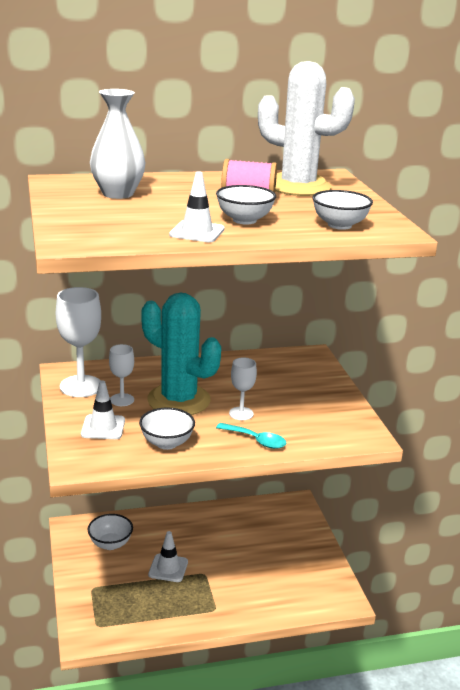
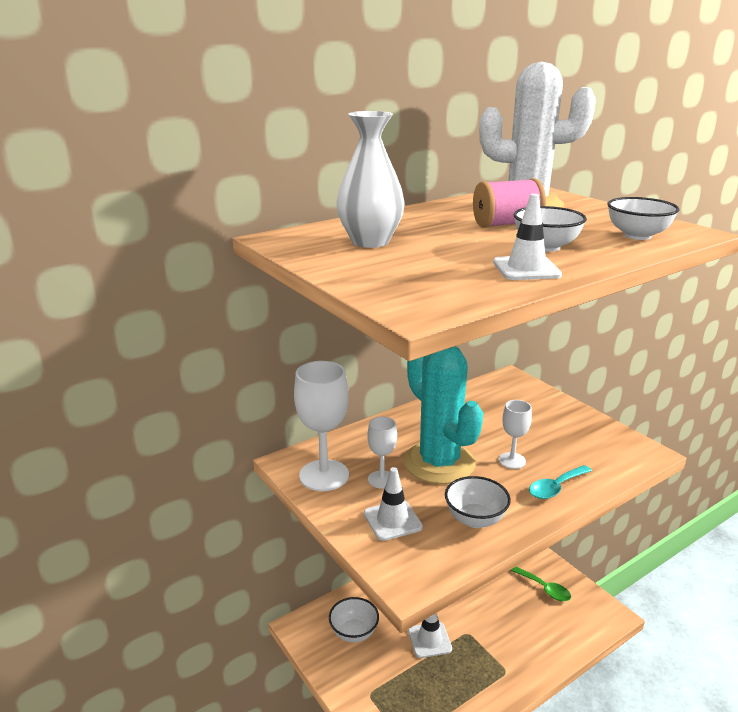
camera: 20 degrees left, 0 degrees up
(179, 400) = (439, 463): turquoise cactus -> turquoise cactus turned 45 degrees clockwise
(256, 440) = (555, 487): turquoise spoon -> turquoise spoon turned 135 degrees clockwise
(301, 563) = (544, 588): none -> green spoon

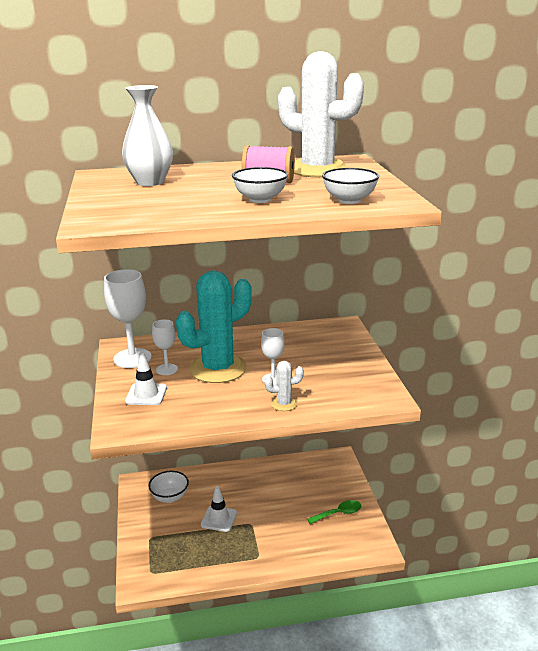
camera: 25 degrees right, 0 degrees up
(439, 463) = (218, 369): turquoise cactus -> turquoise cactus turned 60 degrees clockwise
(475, 519) = (201, 408): white bowl -> none
(526, 269) = (212, 211): white traffic cone -> none
(544, 588) = (338, 513): green spoon -> green spoon turned 90 degrees counterclockwise
(555, 487) = (284, 404): turquoise spoon -> white cactus

